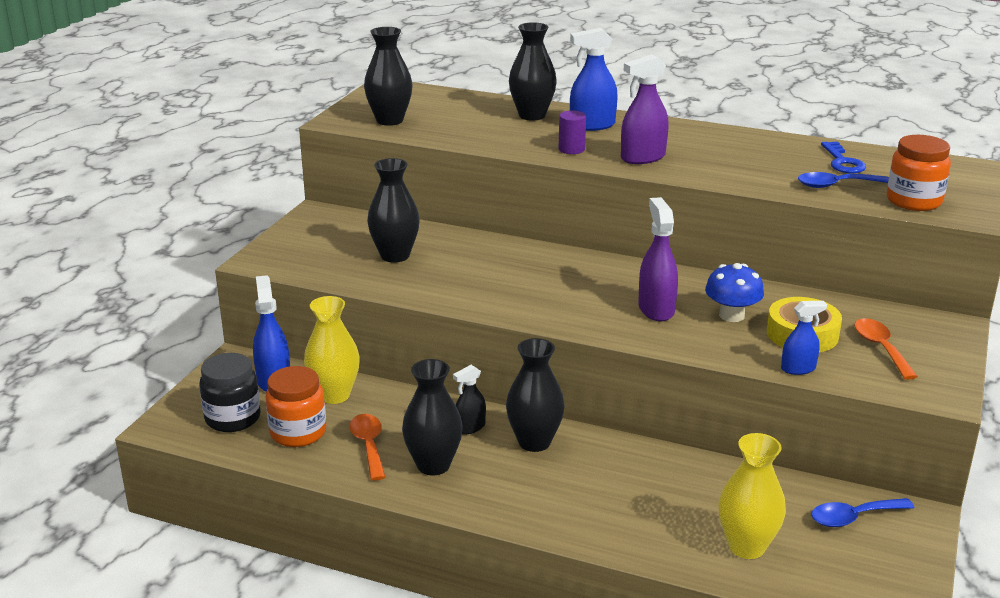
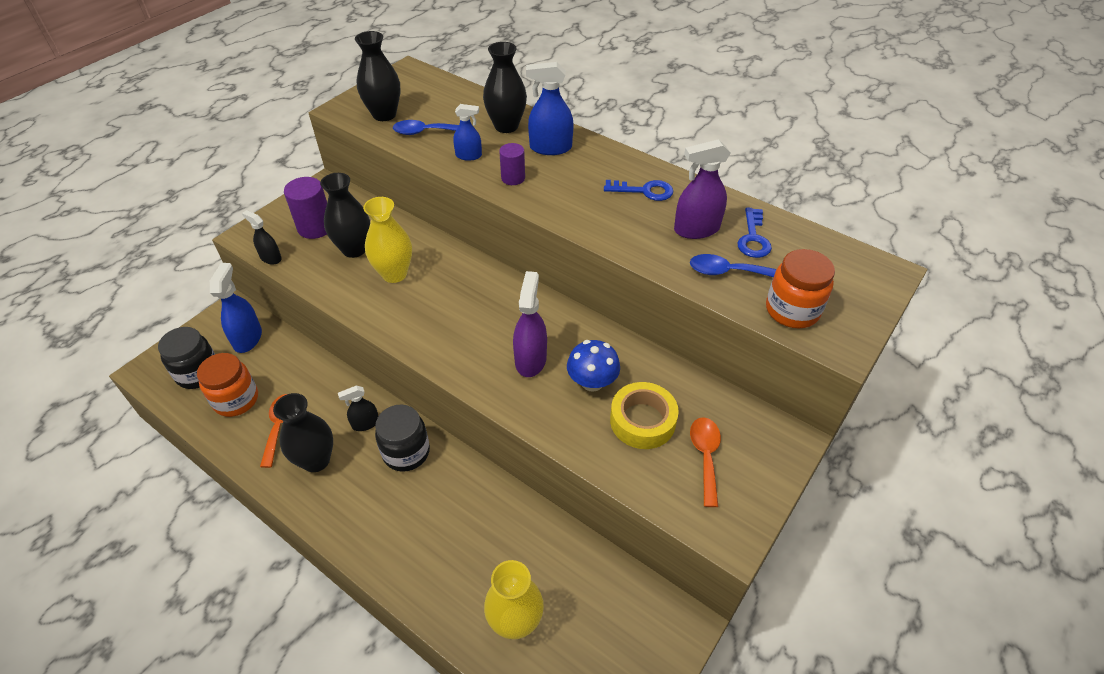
camera: 15 degrees right, 20 degrees up
(301, 274) = (270, 258): none -> black spray bottle
(334, 395) = (283, 364): yellow vase -> yellow vase (394, 274)
(335, 245) = (315, 227): none -> purple cylinder
(534, 442) = (406, 452): black vase -> black jar
(642, 157) = (569, 200): purple spray bottle -> purple spray bottle (696, 229)
(712, 144) = (644, 191): none -> blue key
(798, 369) = (614, 467): blue spray bottle -> blue spray bottle (469, 156)
(853, 517) = (624, 610): blue spoon -> blue spoon (425, 132)

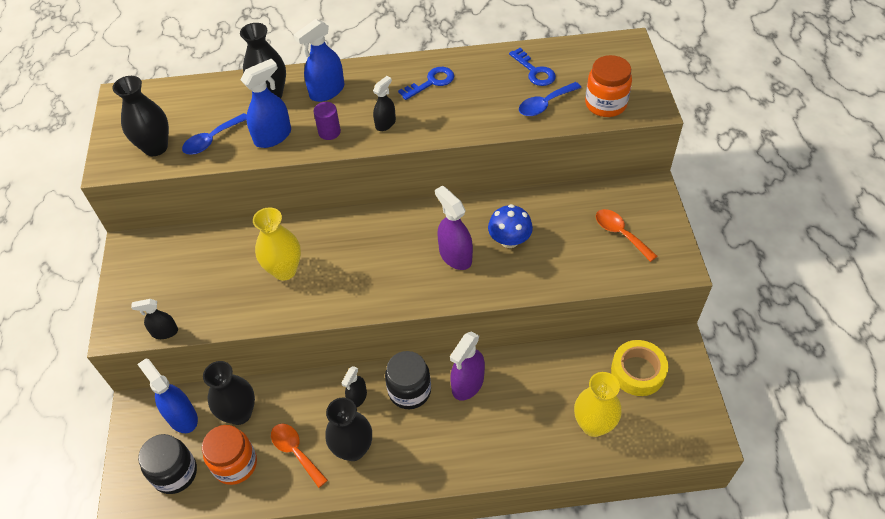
camera: 40 degrees left, 5 degrees up
(315, 227) = (169, 283): purple cylinder -> none
(354, 249) = (227, 275): black vase -> black vase (239, 413)
(469, 156) = (273, 136): blue spray bottle -> blue spray bottle, size x1.62
(564, 199) = (385, 123): none -> black spray bottle
(642, 421) = (565, 240): yellow tape -> yellow tape (637, 371)
(696, 229) = (495, 88): purple spray bottle -> purple spray bottle (467, 384)

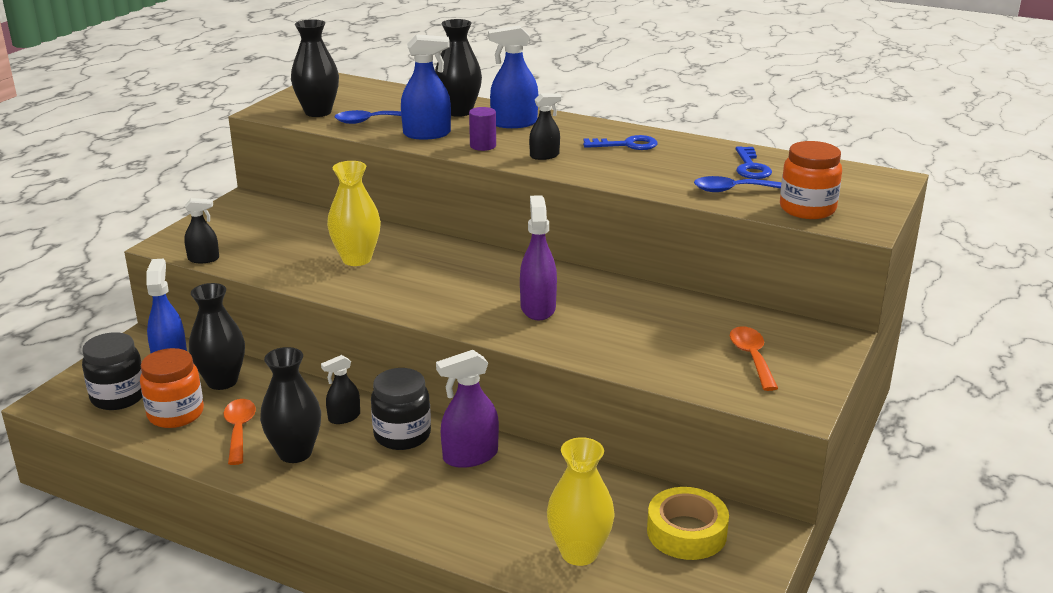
camera: 30 degrees right, 25 degrees down
(164, 332) = (204, 259): black spray bottle -> black spray bottle turned 150 degrees clockwise
(509, 240) = (611, 317): blue mushroom -> none

